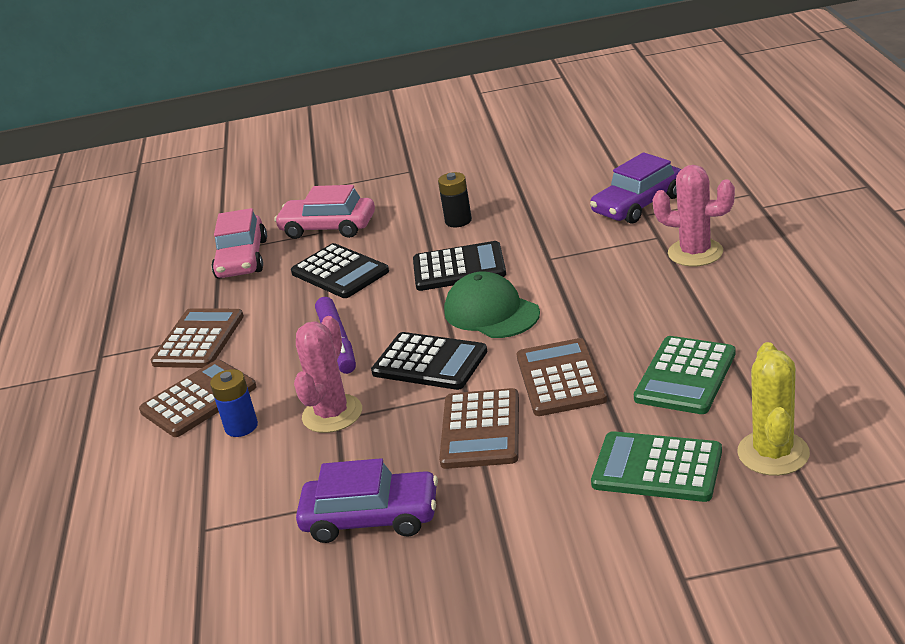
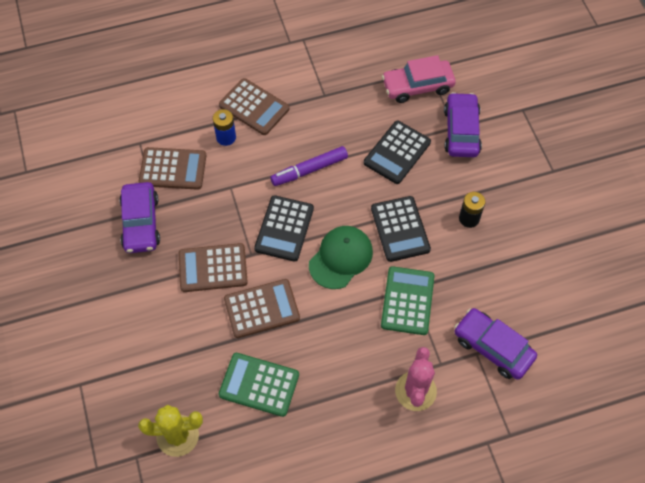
camera: 75 degrees right, 30 degrees up
(199, 339) = (318, 88): brown calculator -> brown calculator (173, 169)
(328, 227) = (461, 131): pink car -> purple car
(332, 414) = (234, 183): pink cactus -> none
(657, 468) = (169, 369): green calculator -> green calculator (407, 301)

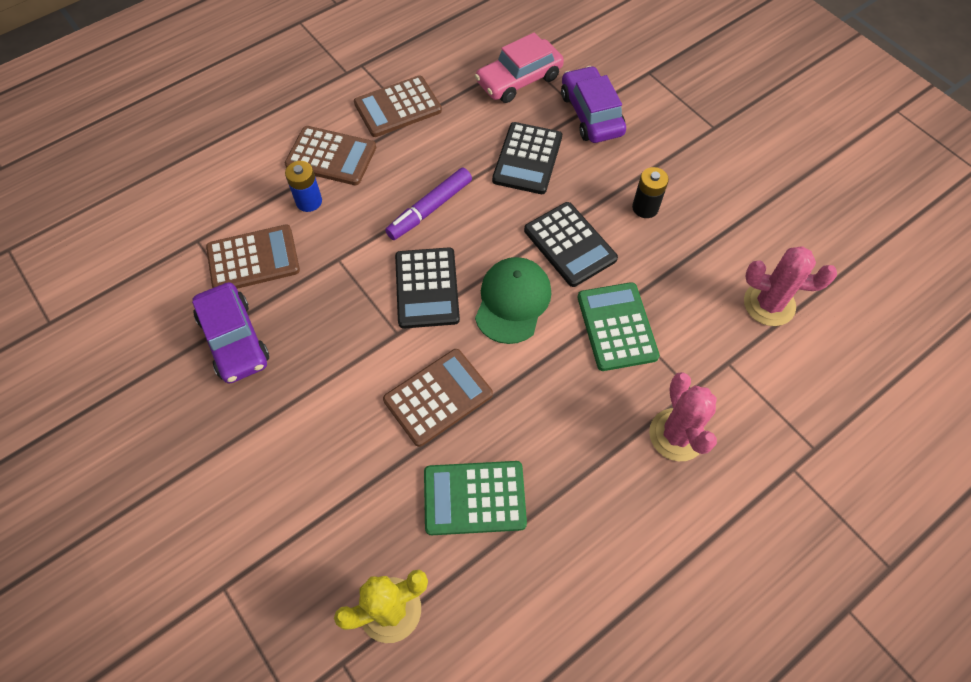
camera: 20 degrees left, 0 degrees up
(213, 268) = (353, 366): brown calculator -> brown calculator (398, 107)
(493, 347) = (743, 349): purple car -> none
(528, 321) = (769, 304): none -> pink cactus

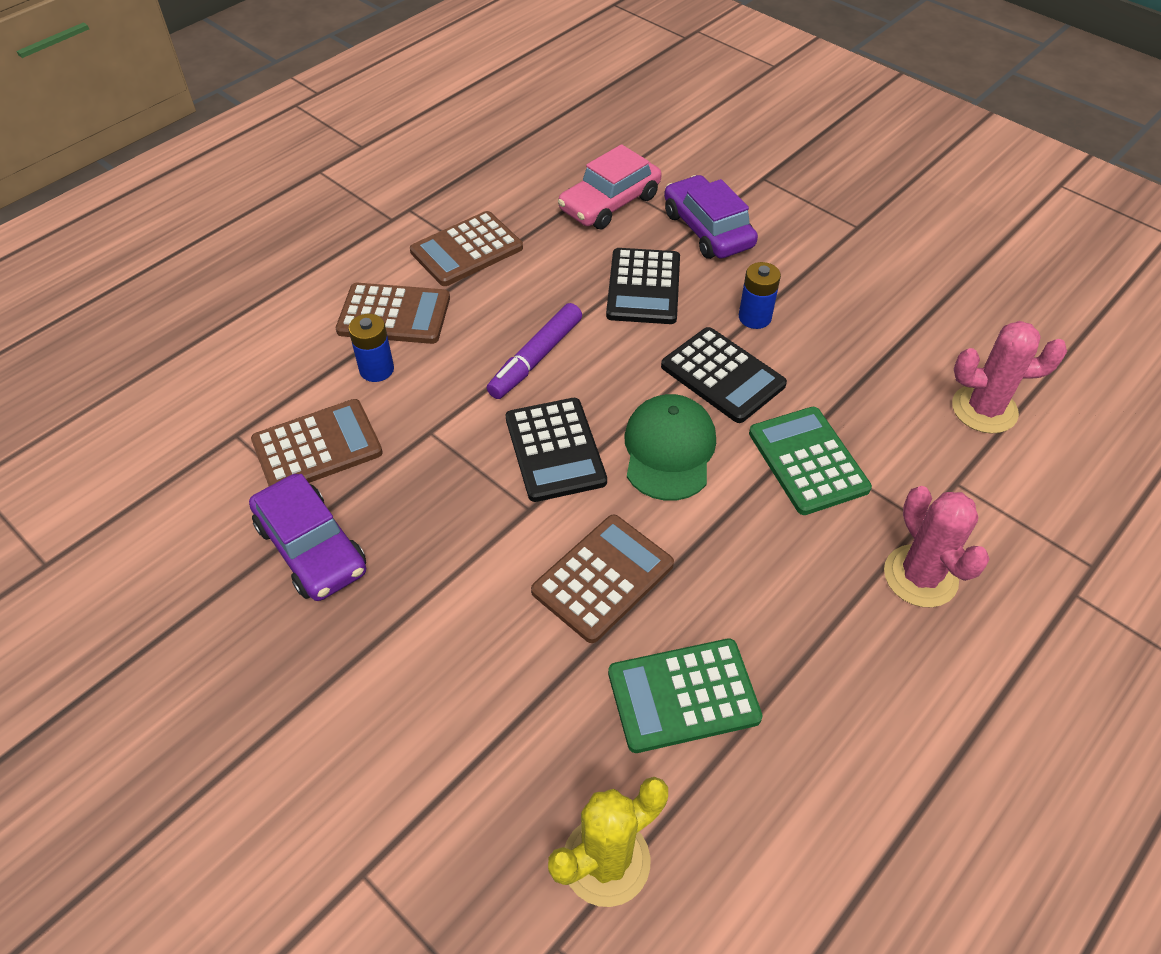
camera: 10 degrees left, 10 degrees down
(608, 198) = (754, 317): none -> blue battery
(645, 208) = (802, 323): black battery -> none

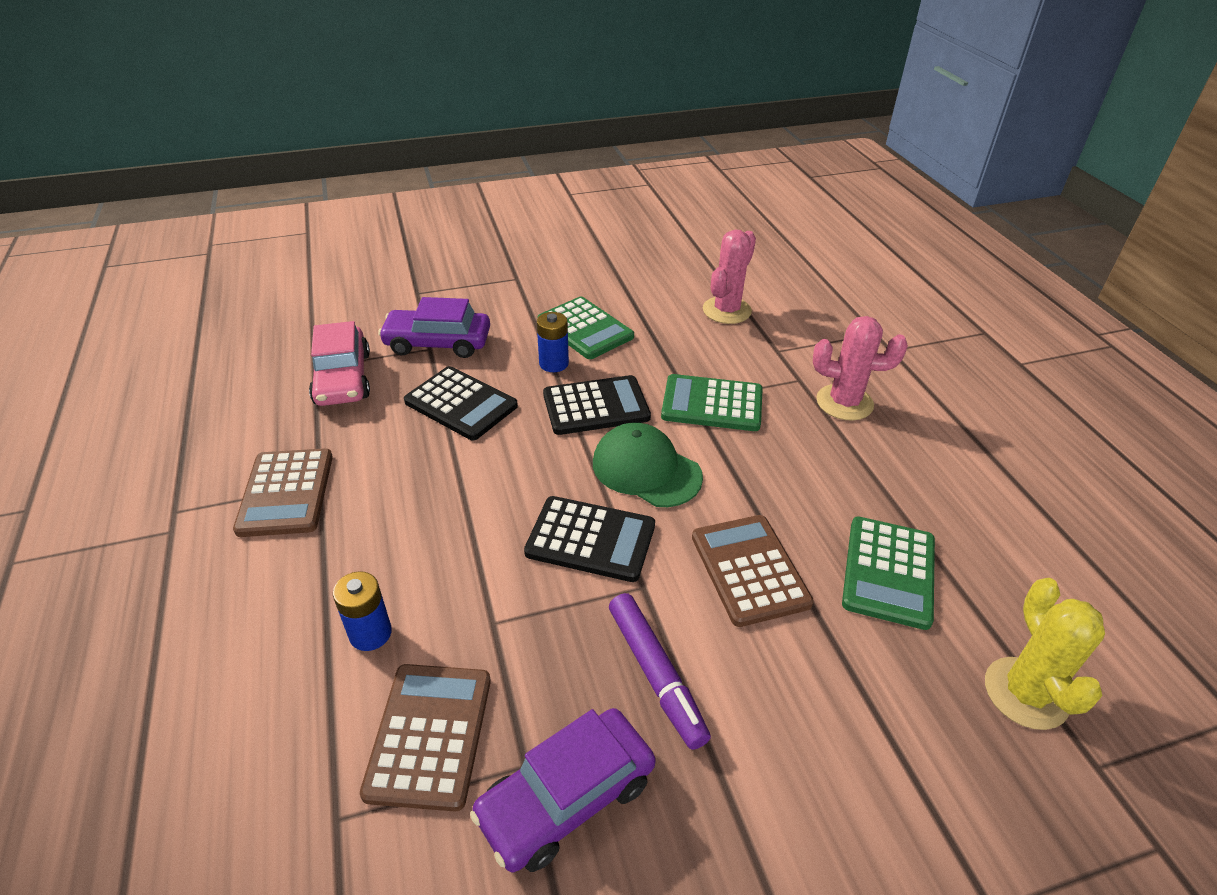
camera: 60 degrees left, 10 degrees down
(312, 548) = (566, 798): purple car -> purple car turned 150 degrees clockwise
(394, 315) = (309, 586): brown calculator -> none
(535, 358) = (474, 505): purple marker -> purple marker (655, 674)
(829, 313) = (585, 329): none -> green calculator

